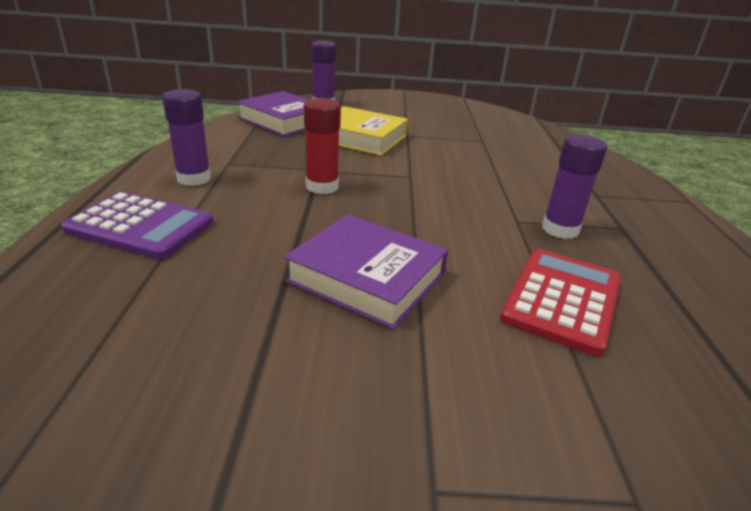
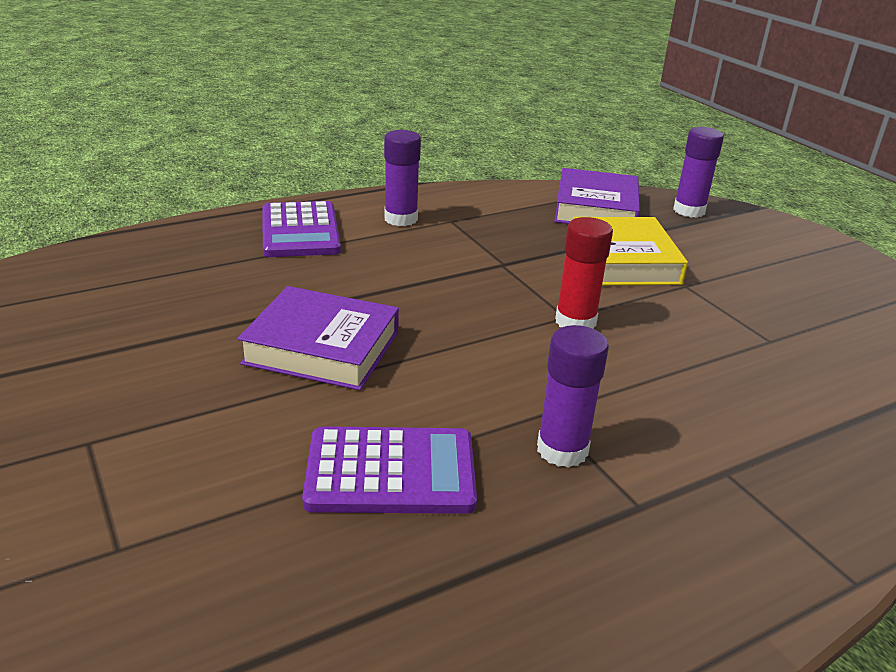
camera: 60 degrees right, 0 degrees up
(322, 187) = (466, 277): red glue stick -> red glue stick (575, 322)
(367, 277) = (322, 348): purple book -> purple book turned 75 degrees counterclockwise
(562, 299) = (391, 472): red calculator -> purple calculator

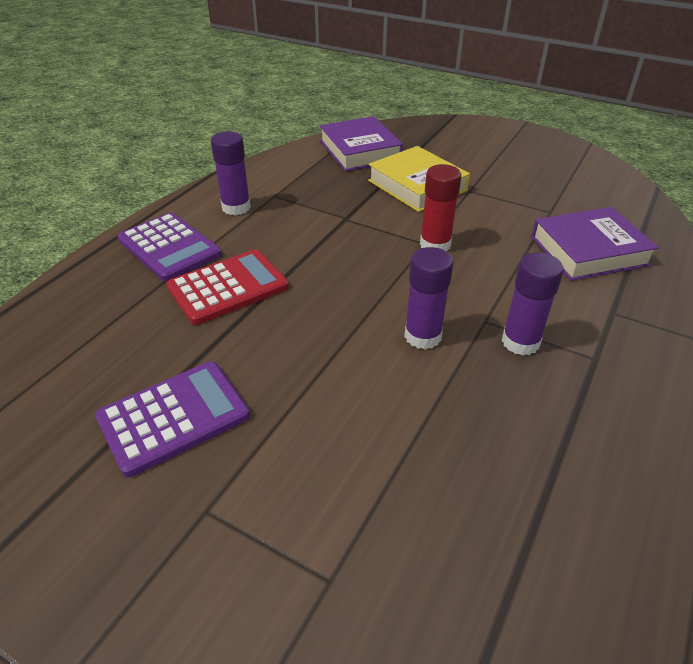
camera: 30 degrees left, 10 degrees up
(313, 281) = (228, 287): none -> red calculator
(322, 348) = (295, 340): purple book -> purple book (589, 251)
(391, 472) = (442, 412): purple calculator -> purple calculator (174, 417)
(689, 211) = (417, 132): purple glue stick -> purple glue stick (423, 336)

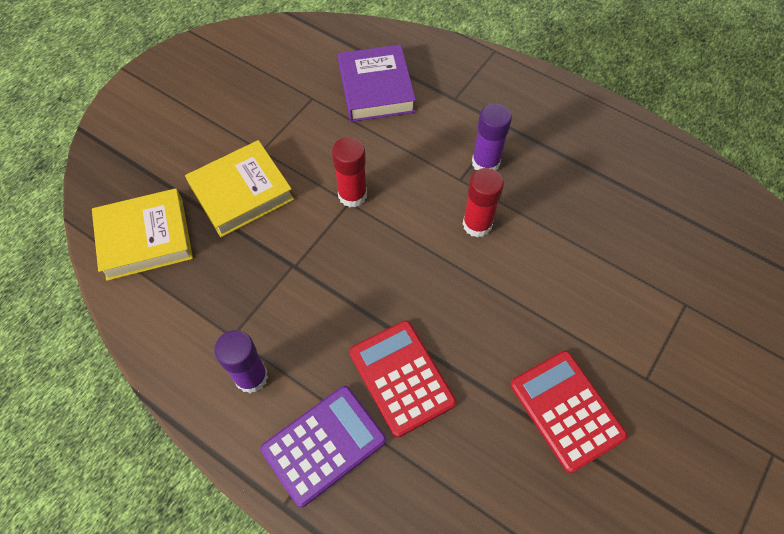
camera: 85 degrees left, 20 degrees up
(174, 417) = (566, 410): purple calculator -> red calculator
(360, 150) = (145, 238): purple book -> yellow book
(423, 336) = (477, 224): purple glue stick -> red glue stick

